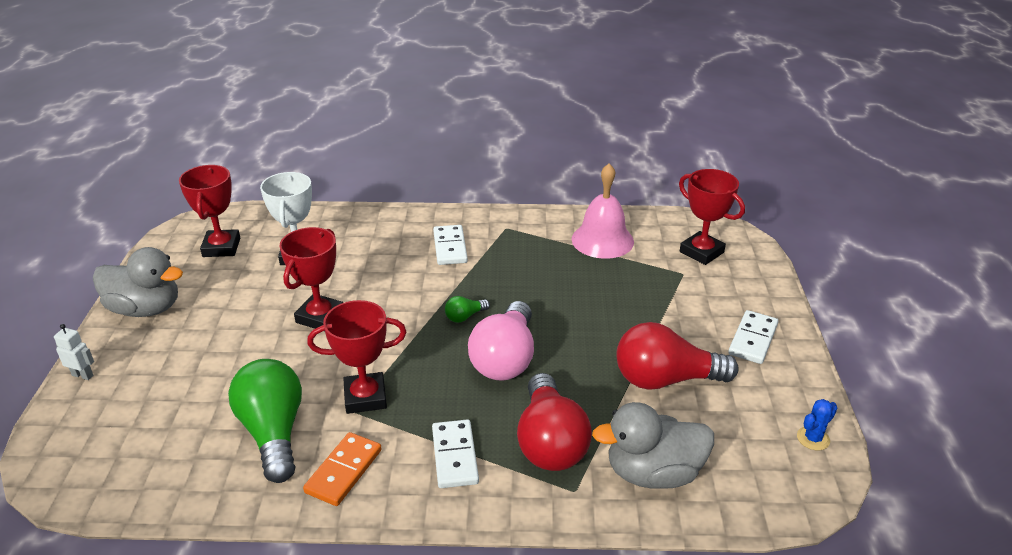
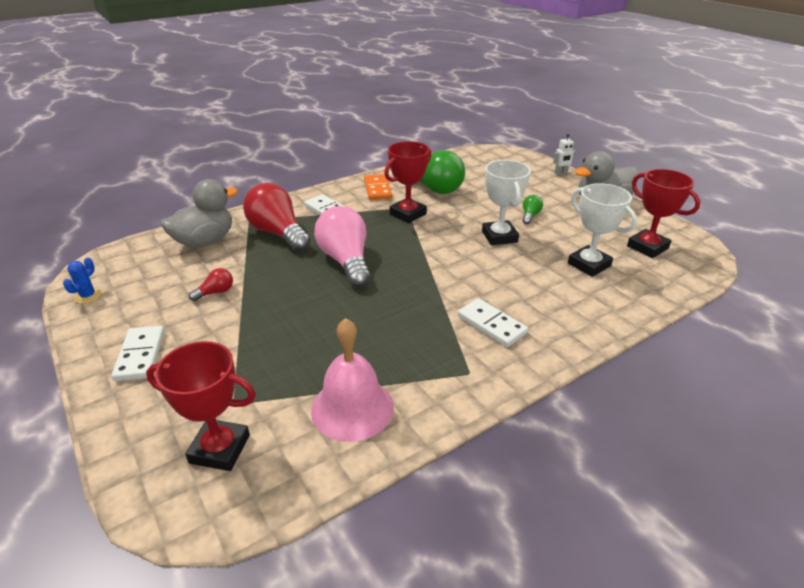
camera: 145 degrees right, 0 degrees up
(320, 317) = (499, 237): red trophy -> white trophy
(465, 317) = (405, 275): green light bulb -> green light bulb (530, 216)
(665, 379) = (216, 292): red light bulb -> red light bulb, size x0.44

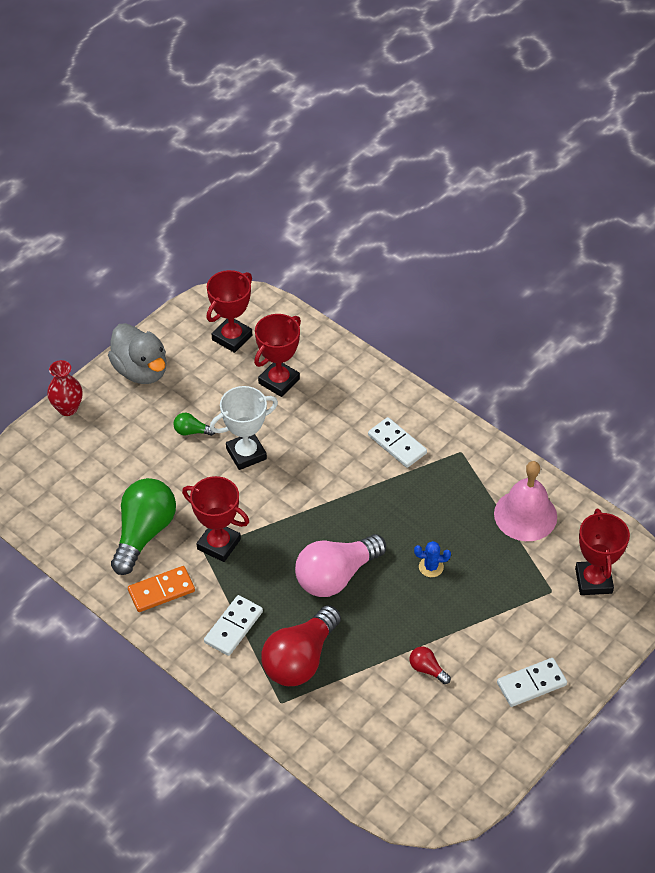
camera: 105 degrees left, 15 degrees up
(88, 296) = (474, 783): blue cactus -> blue cactus (431, 567)
(205, 241) = (340, 727): grey duck -> none
(491, 324) = (397, 444): white domino -> white domino turned 75 degrees counterclockwise
(561, 173) = (68, 408): white robot -> red vase
(589, 265) = (279, 381): white trophy -> red trophy

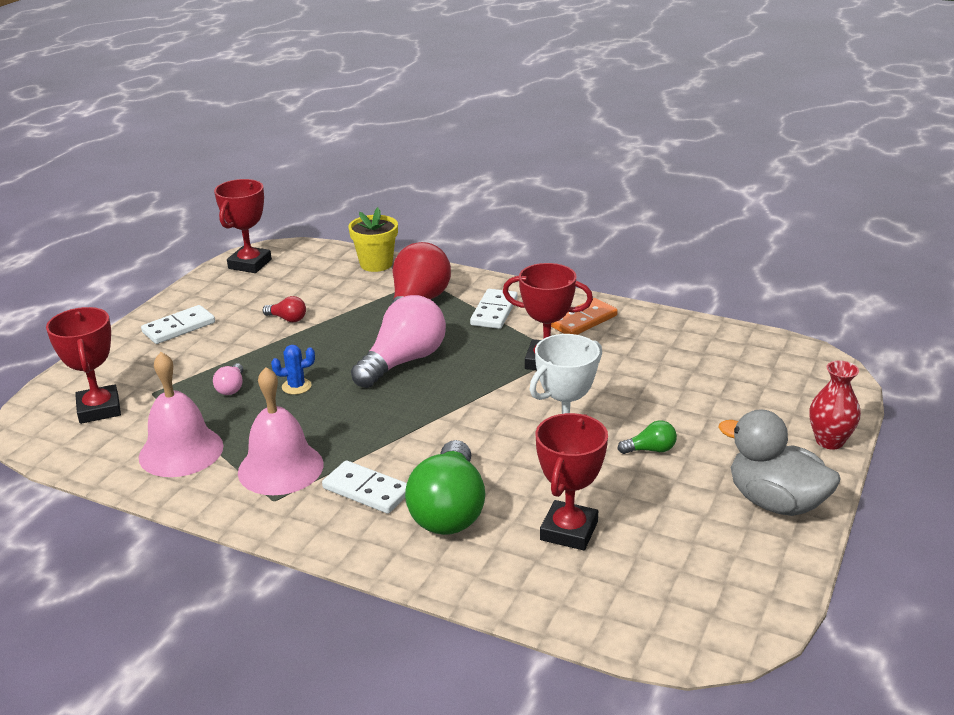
camera: 165 degrees right, 20 degrees down
(144, 533) = (634, 355): green light bulb -> green light bulb (449, 510)
(232, 337) = (678, 575): red trophy -> red trophy (250, 264)
(321, 748) = (376, 264): none -> yellow flower pot
(453, 479) = (280, 468): none -> pink bell
(485, 579) = (231, 388): none -> pink light bulb

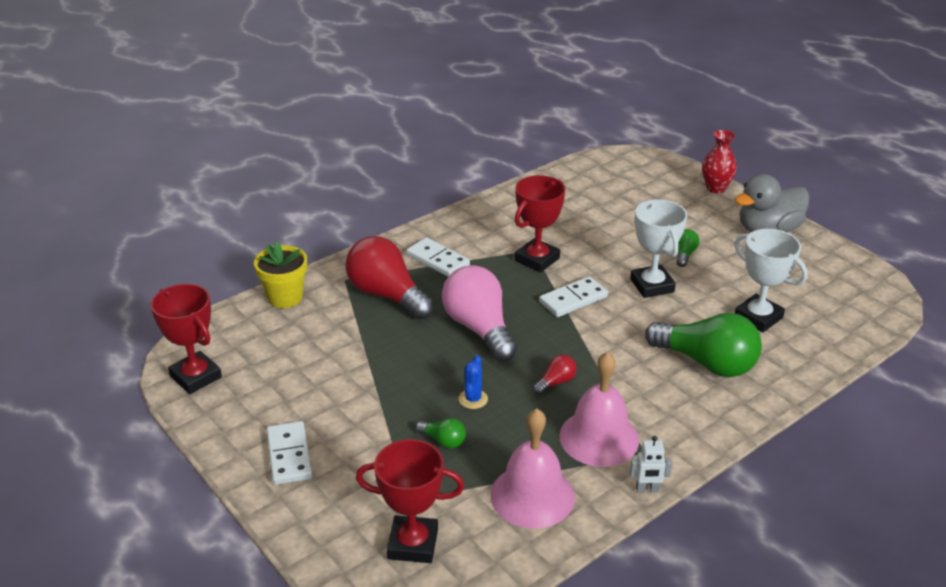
camera: 65 degrees left, 5 degrees up
(218, 514) = (647, 489): none -> white robot
(231, 388) = (443, 441): pink light bulb -> green light bulb
(287, 319) = (342, 377): red light bulb -> red light bulb (556, 382)
(367, 490) = (659, 397): white domino -> white domino (573, 299)
(569, 531) = (758, 317): red trophy -> white trophy
(583, 321) = (491, 224): orange domino -> none

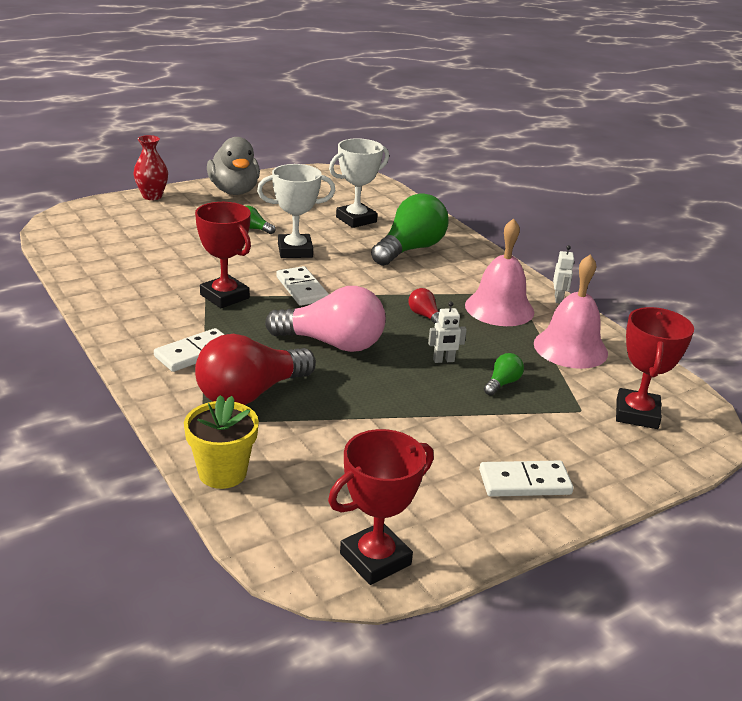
camera: 85 degrees left, 5 degrees down
(473, 399) = (443, 360): blue cactus -> white robot
(479, 328) = (332, 343): pink light bulb -> pink light bulb turned 150 degrees counterclockwise

